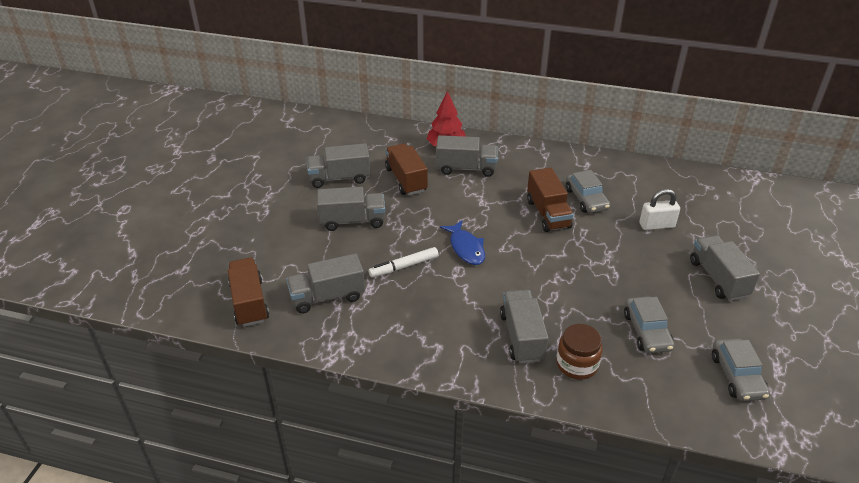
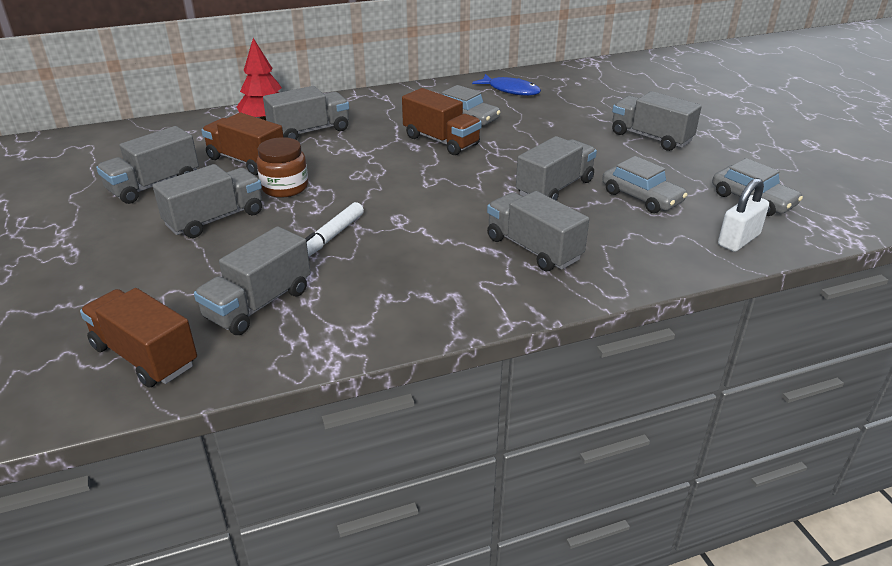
camera: 35 degrees left, 5 degrees down
(466, 248) = (385, 196): blue fish -> blue fish (510, 90)
(577, 364) = (613, 249): brown jar -> brown jar (285, 187)
(589, 293) = (554, 188): none -> grey truck
(656, 225) = (553, 117): white padlock -> white padlock (738, 240)

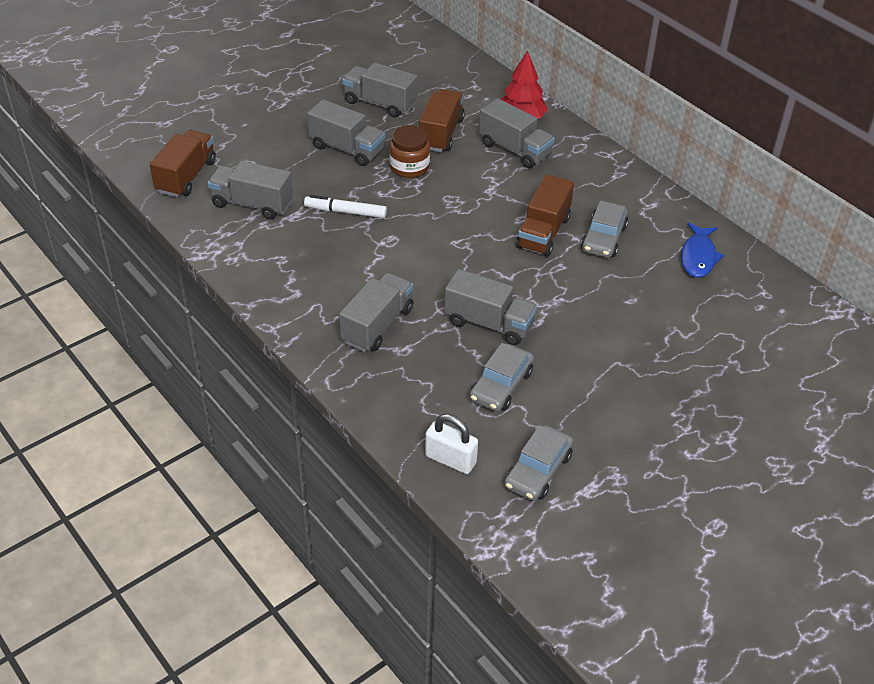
camera: 70 degrees right, 10 degrees up
(650, 137) = (643, 382): grey truck -> none

